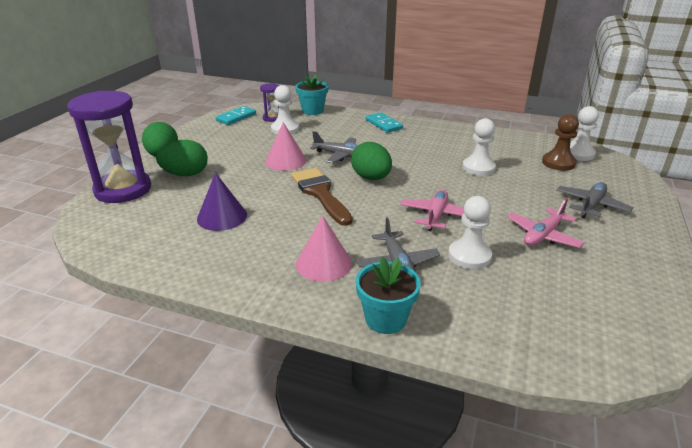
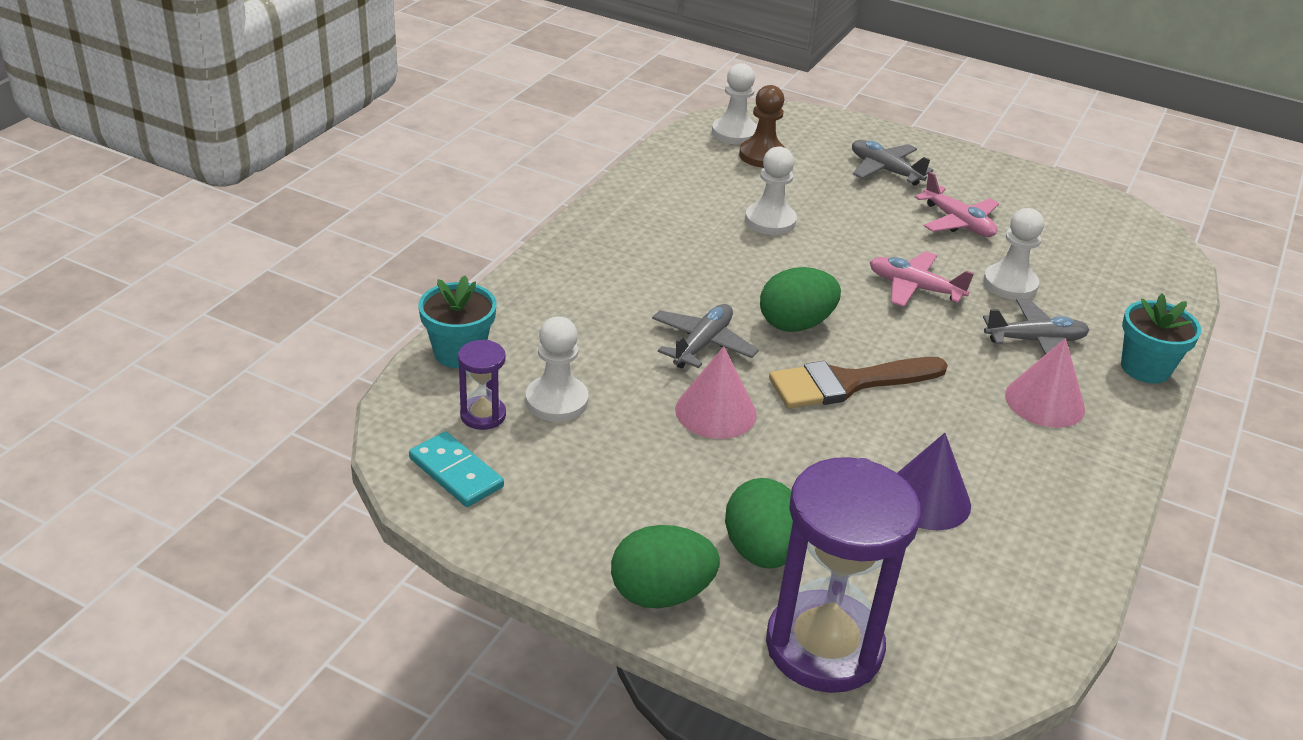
camera: 85 degrees left, 5 degrees up
(383, 124) = (569, 275): turquoise domino -> none

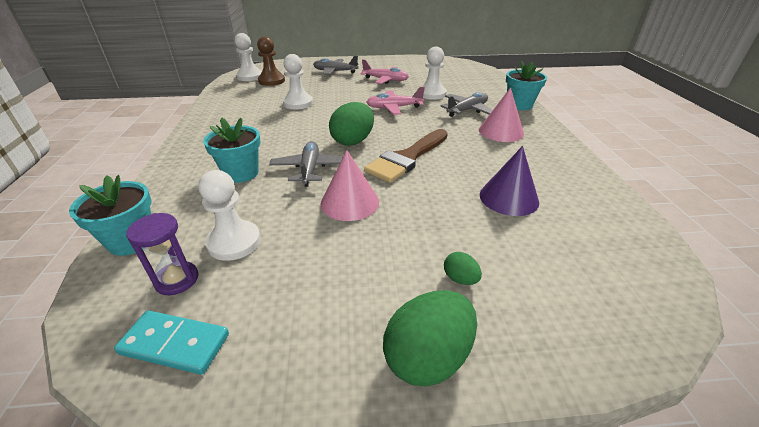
camera: 30 degrees left, 0 degrees up
(615, 314) = (241, 173): none -> turquoise flower pot
(760, 551) = (460, 279): green egg -> green egg, size x0.48
(824, 646) = (569, 328): purple hourglass -> none

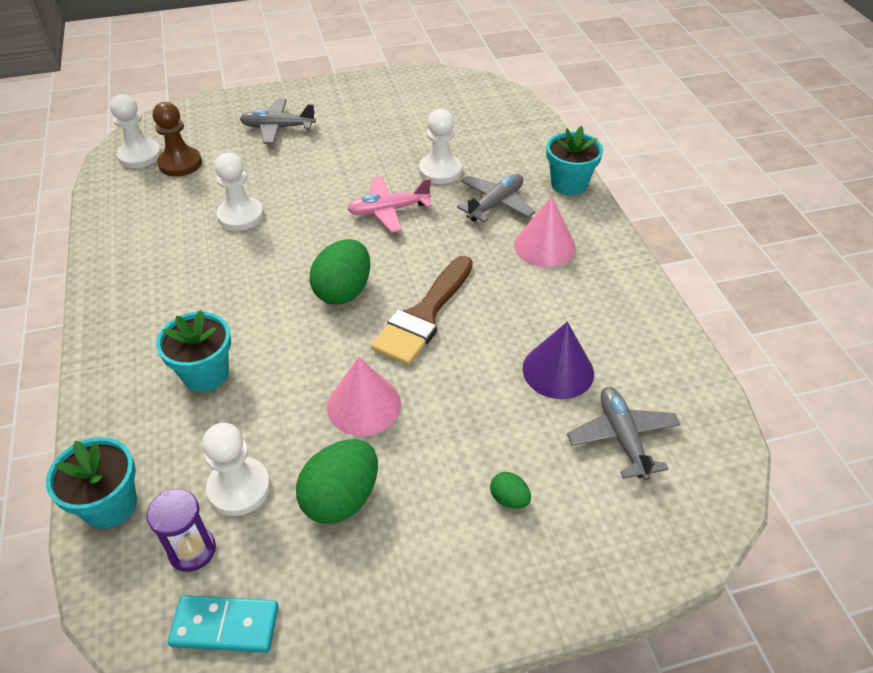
camera: 10 degrees left, 10 degrees up
(310, 169) = (297, 354): grey plane -> grey plane (622, 437)
(385, 80) = (364, 142): pink plane -> none
(428, 357) = (485, 596): green egg -> green egg (341, 498)

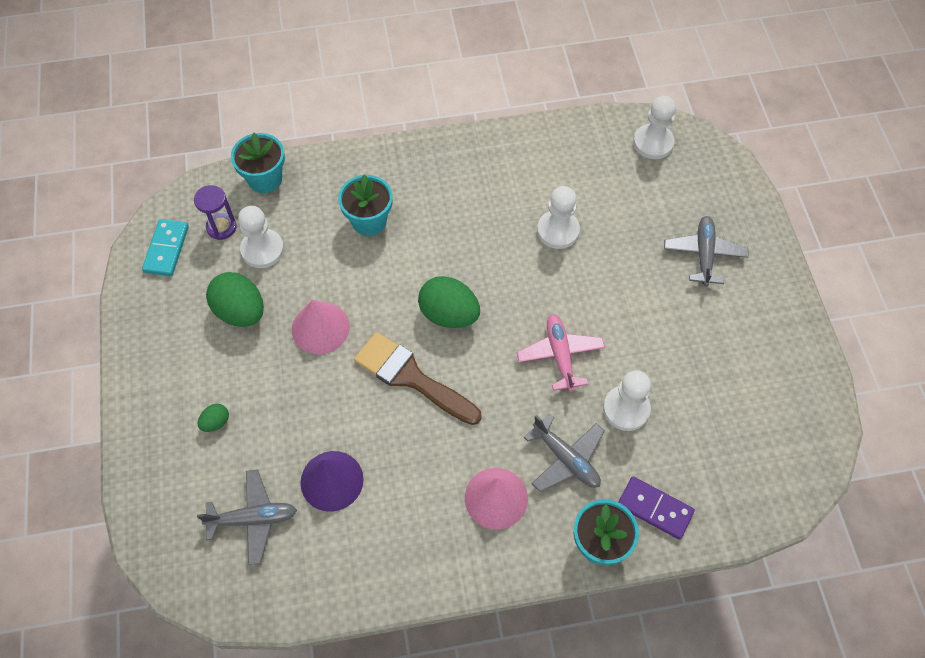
camera: 95 degrees right, 15 degrees up
(180, 163) = (640, 176): brown pawn -> none
(529, 155) = (654, 509): none -> purple domino

